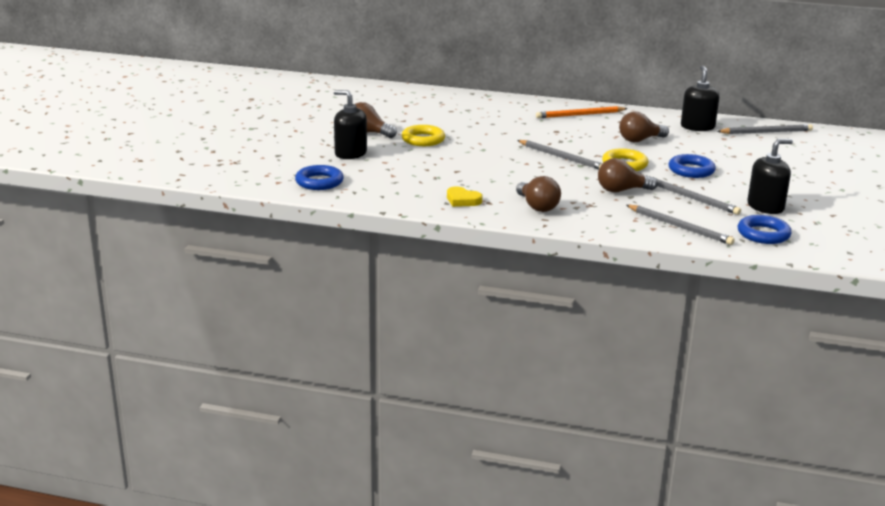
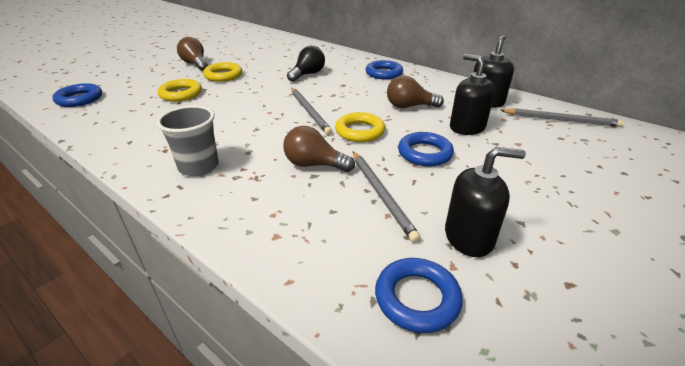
camera: 25 degrees right, 10 degrees up
(350, 153) = (151, 78): black soap dispenser -> black soap dispenser (467, 127)
(414, 162) = (181, 94): none -> yellow ring
(462, 200) = (147, 142): yellow heart -> none
(507, 126) = (308, 74): none -> black light bulb
(537, 206) = (199, 166): brown light bulb -> grey cup
(580, 115) = (384, 73): orange pencil -> blue ring
(680, 227) = (311, 244): grey pencil -> none

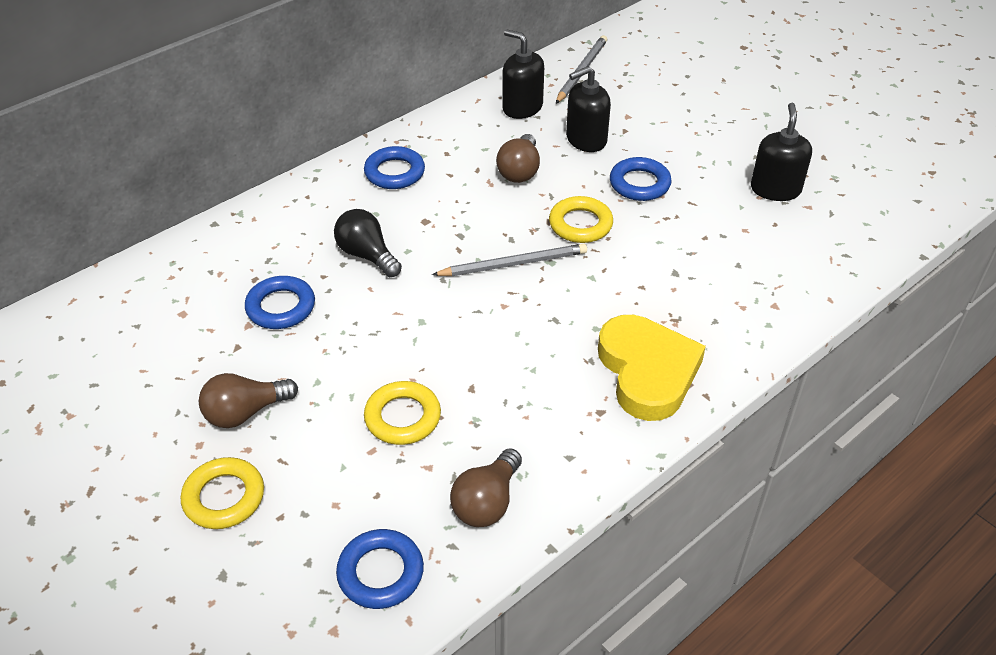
camera: 80 degrees left, 10 degrees up
(199, 166) = (647, 371): grey cup -> yellow heart
(223, 75) = (331, 364): yellow ring -> yellow ring (224, 497)
(314, 165) = (654, 270): brown light bulb -> brown light bulb (487, 502)
(381, 195) = (714, 228): grey pencil -> none
(417, 298) = (842, 232): blue ring -> blue ring (281, 307)

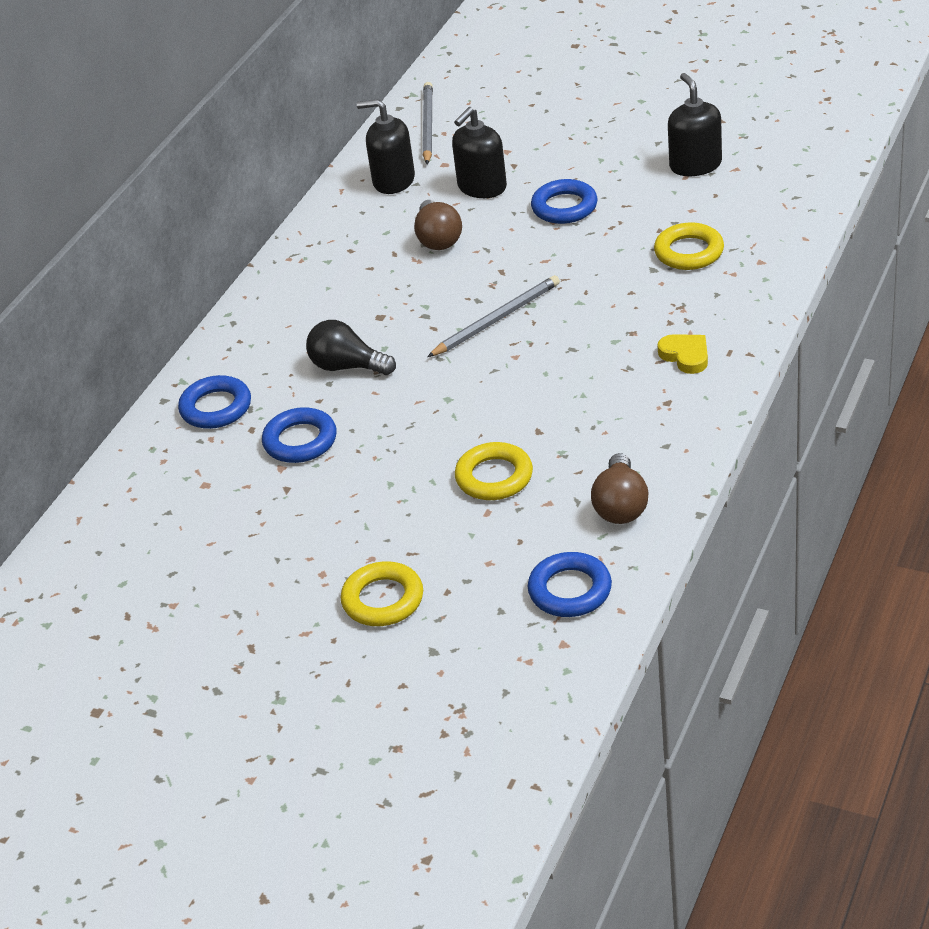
camera: 20 degrees left, 5 degrees down
(245, 412) = (343, 533): brown light bulb -> none
(394, 172) = (312, 286): blue ring -> blue ring (216, 408)
(580, 224) = (534, 262): yellow ring -> yellow ring (689, 252)
(647, 371) = (685, 356): yellow heart -> yellow heart, size x0.47

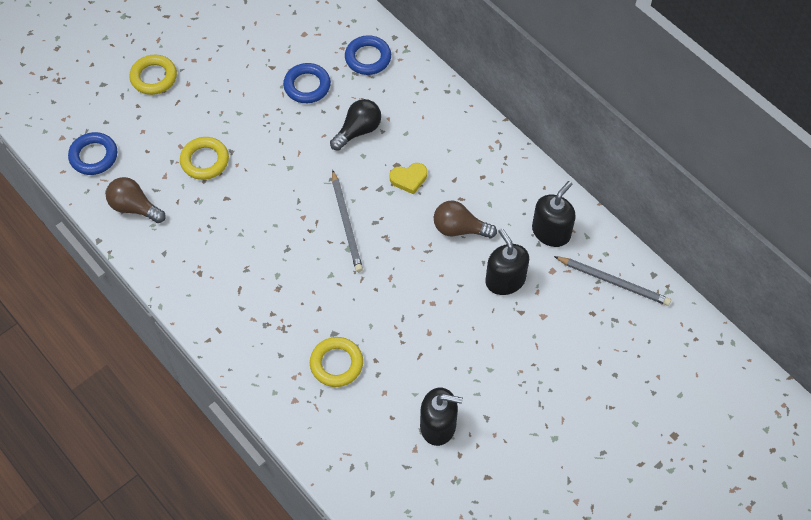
camera: 110 degrees right, 20 degrees up
(564, 207) = (444, 317): blue ring -> none
(685, 356) = (233, 304): yellow heart -> yellow heart (409, 179)

